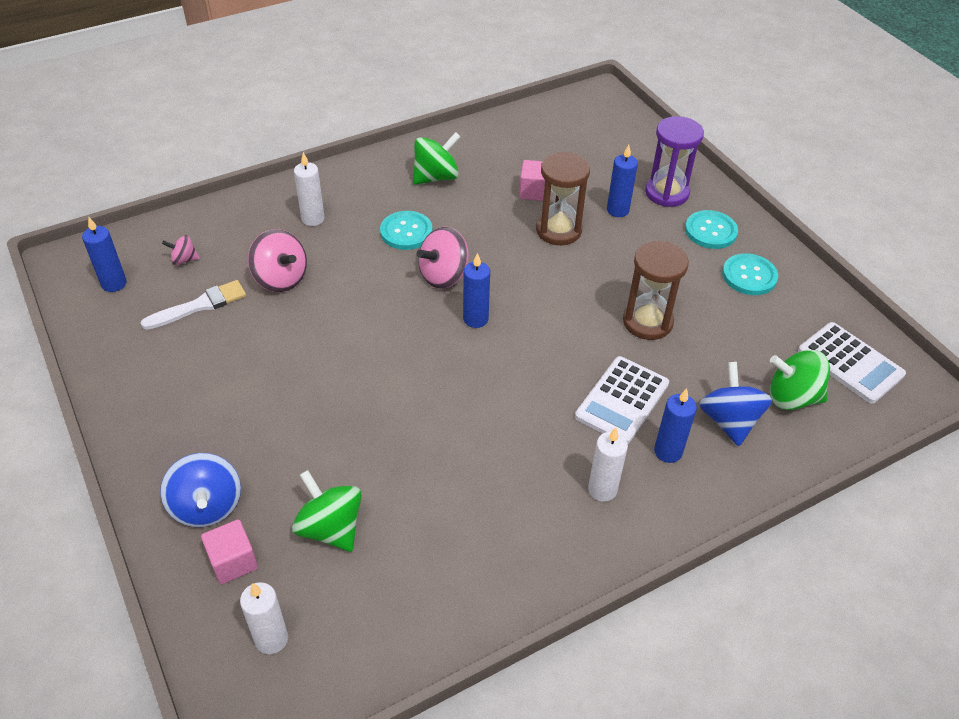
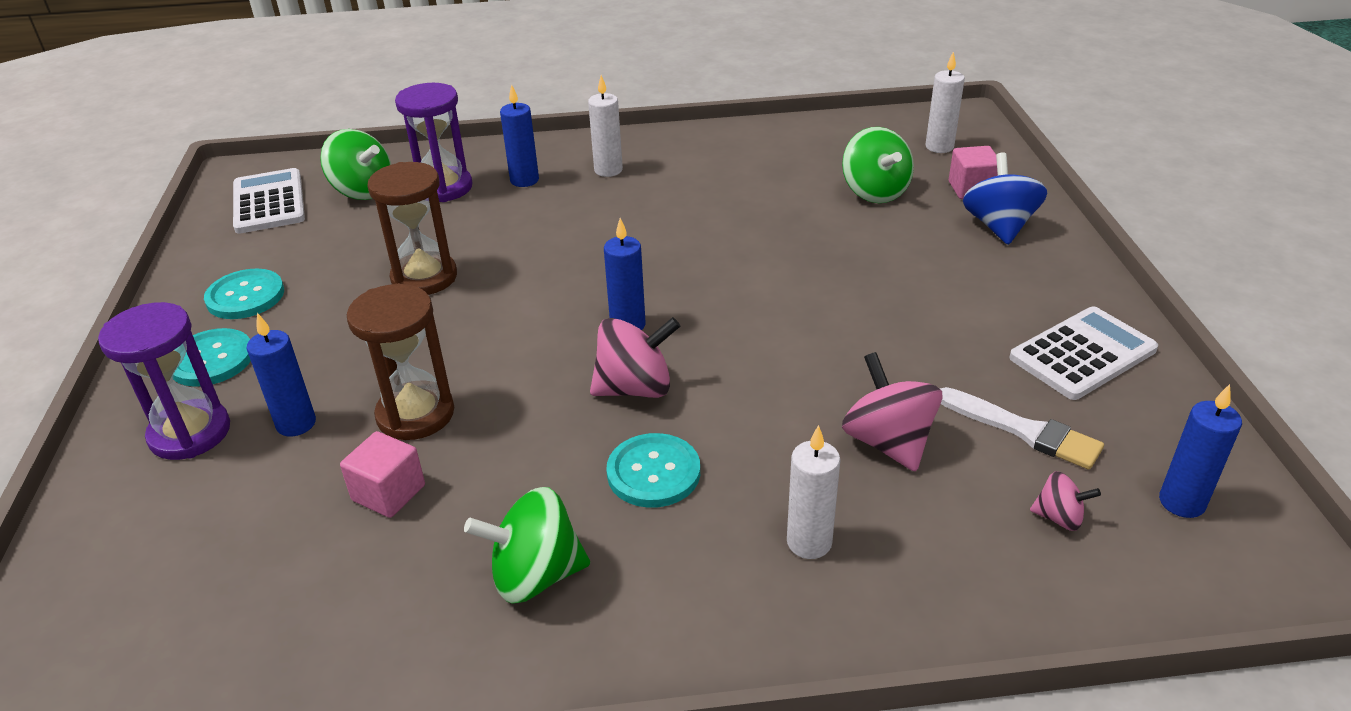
camera: 155 degrees left, 10 degrees down
(199, 306) = (1023, 430): white brush -> white brush turned 135 degrees counterclockwise
(622, 400) = (528, 220): white calculator -> white calculator (1082, 354)
(729, 421) = (443, 188): blue spinning top -> purple hourglass

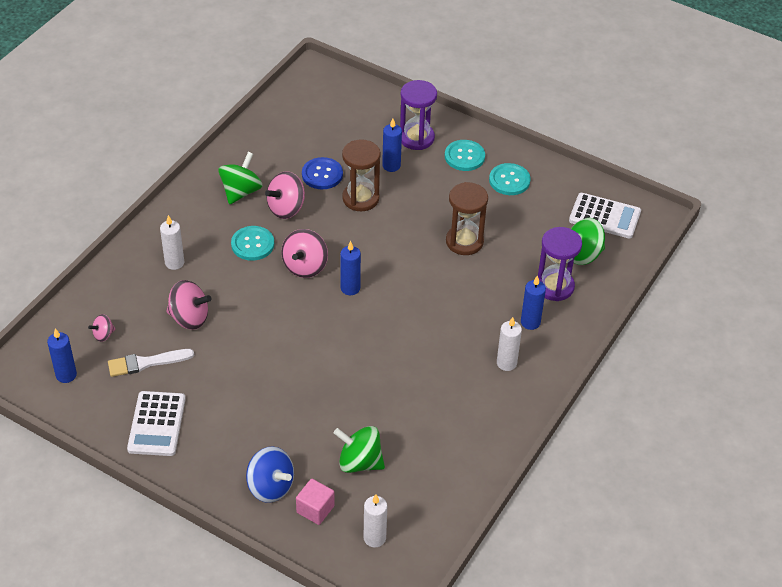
camera: 125 degrees right, 10 degrees up
(389, 493) = (322, 174): pink cube -> blue button
(523, 485) = (286, 208): none -> pink spinning top

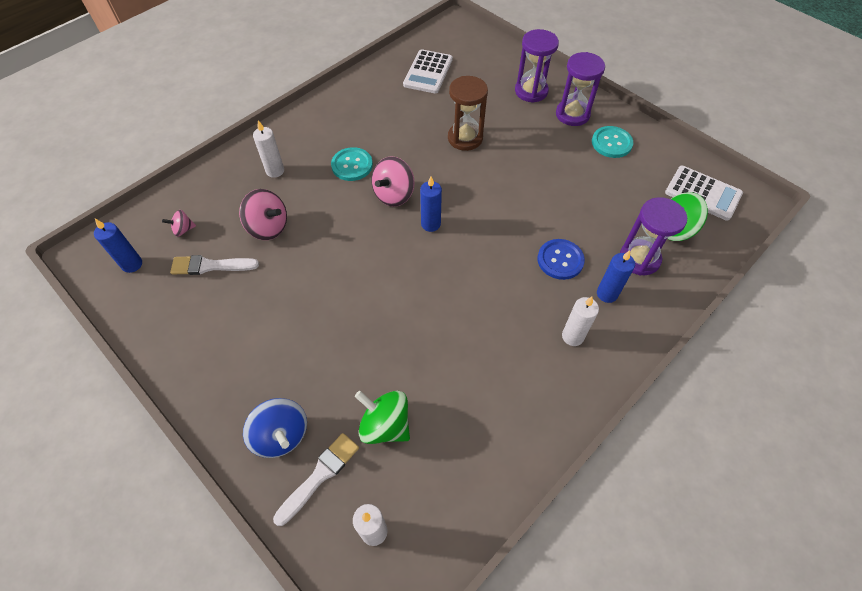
camera: 15 degrees right, 10 degrees up
(157, 424) = (194, 334): white calculator -> white calculator (428, 72)
(241, 191) = (358, 115): green spinning top -> none
(286, 208) = (393, 137): pink spinning top -> none
(315, 509) = (319, 476): pink cube -> white brush
(322, 174) = (435, 111): blue button -> blue button (560, 260)
(391, 166) = (501, 112): blue candle -> none
(464, 156) = (572, 114): turquoise button -> purple hourglass
(464, 241) = (555, 196): brown hourglass -> none

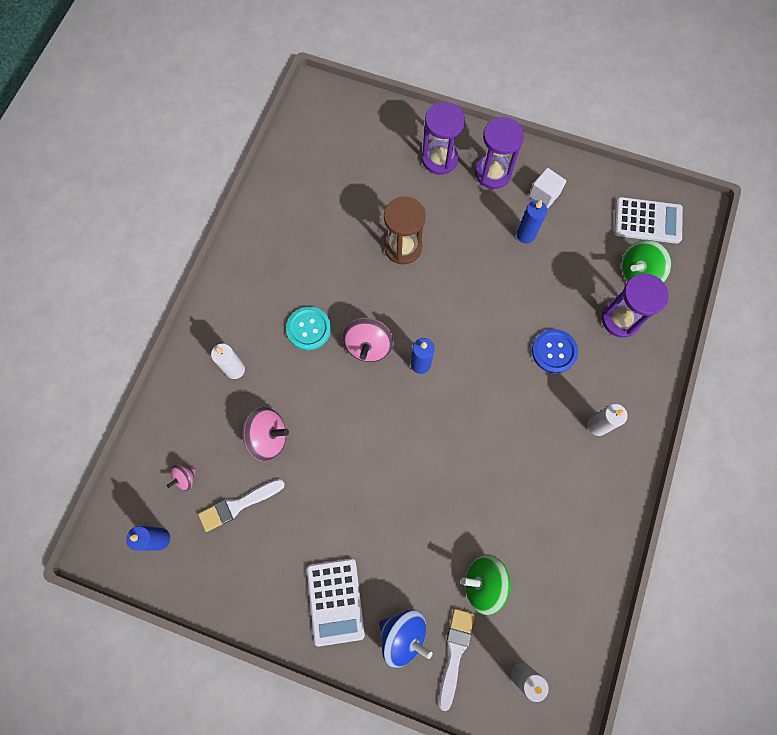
camera: 25 degrees left, 15 degrees up
(428, 72) = (323, 175): white calculator -> white calculator (335, 601)
(607, 294) = (608, 369): blue candle -> blue candle (525, 235)
(611, 143) = (544, 194): turquoise button -> white cube

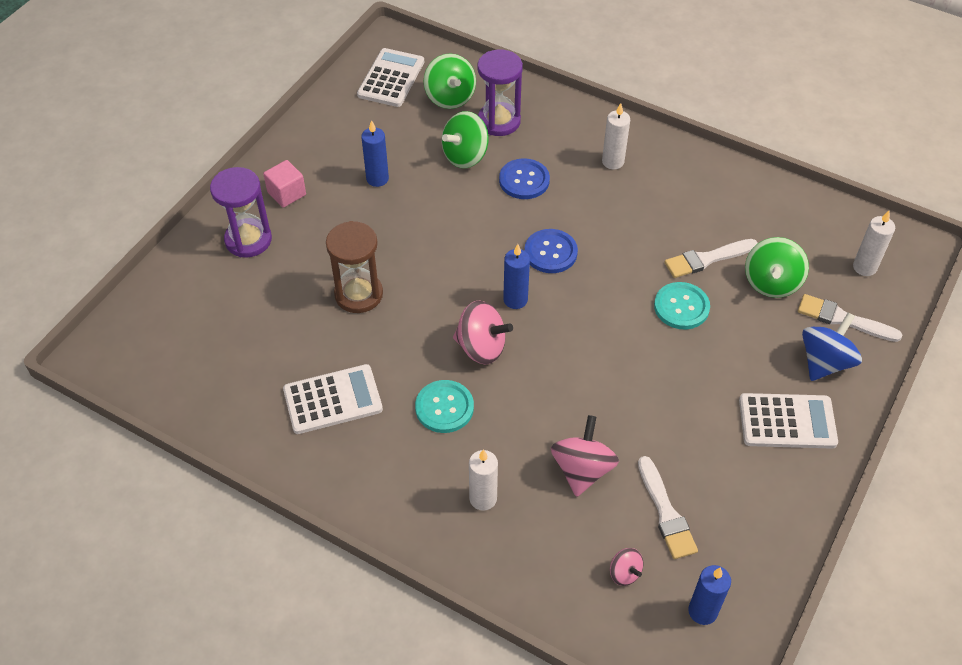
camera: 80 degrees left, 20 degrees down
(304, 251) = (332, 400): none -> white calculator
(440, 502) = (681, 307): none -> turquoise button
(477, 385) = (550, 252): none -> blue button
(493, 173) = (286, 193): purple hourglass -> pink cube
(499, 521) = (707, 259): none -> white brush
(544, 194) = (331, 154): white cube -> none
(570, 298) = (465, 156): none -> green spinning top

